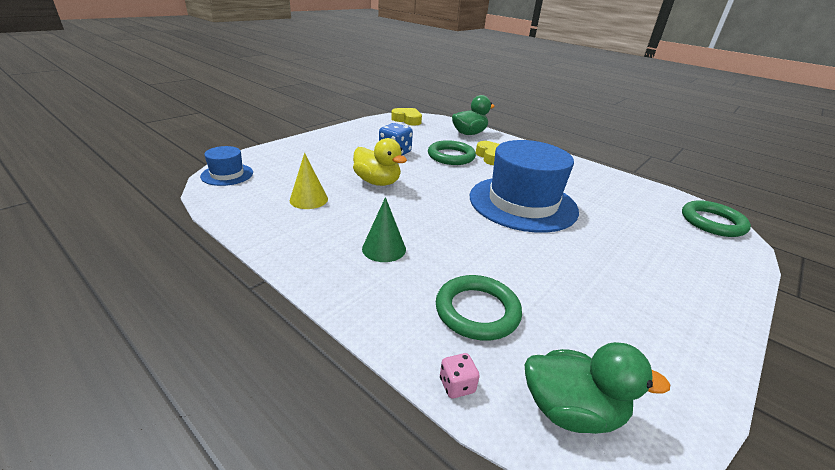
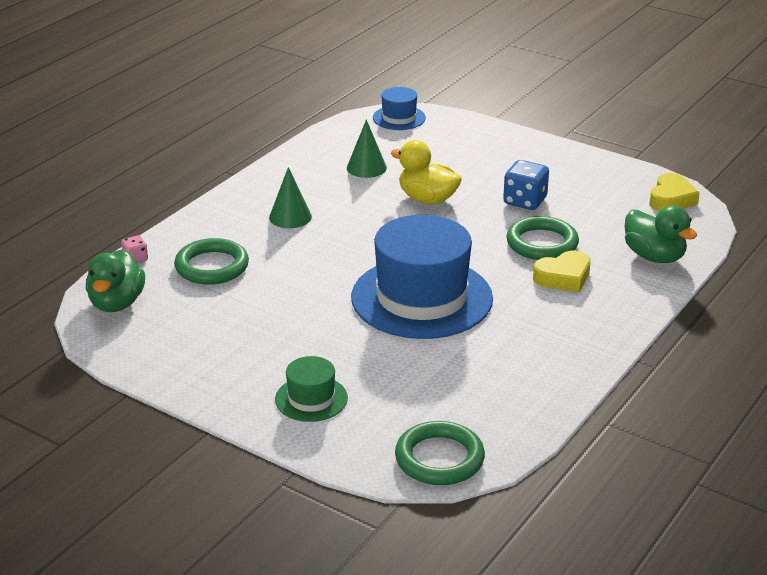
camera: 85 degrees right, 0 degrees up
(308, 199) = (366, 167): yellow cone -> green cone
(377, 182) = (427, 199): yellow duck -> yellow duck turned 90 degrees clockwise
(681, 267) = (311, 399): none -> green hat

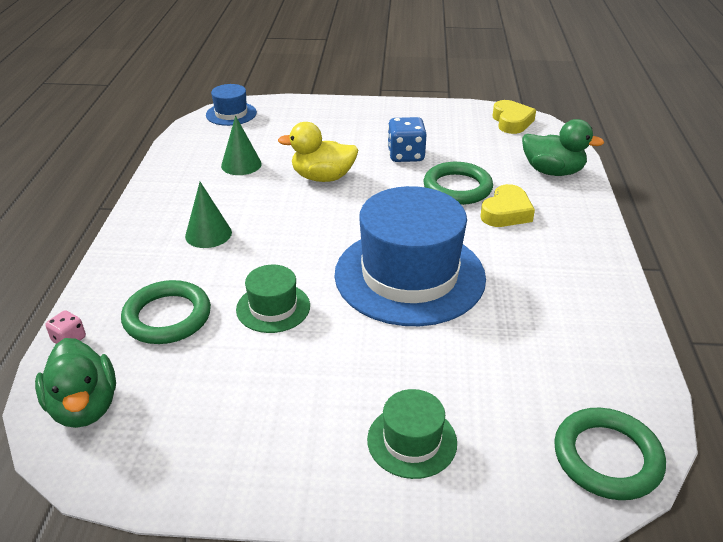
camera: 30 degrees left, 5 degrees up
(292, 285) = (273, 307): none -> green hat

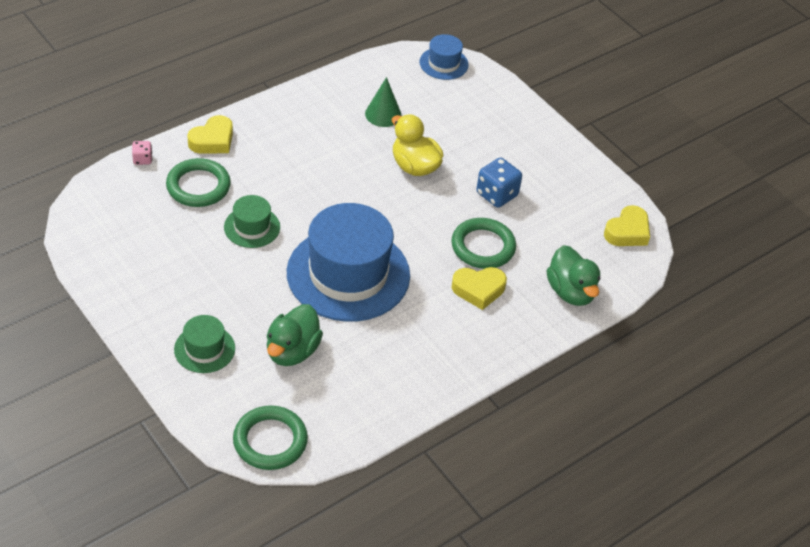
camera: 45 degrees right, 10 degrees up
(84, 407) = (106, 202): green duck -> green duck (292, 351)
(122, 274) = (212, 140): none -> yellow heart
(208, 234) = (289, 151): green cone -> none

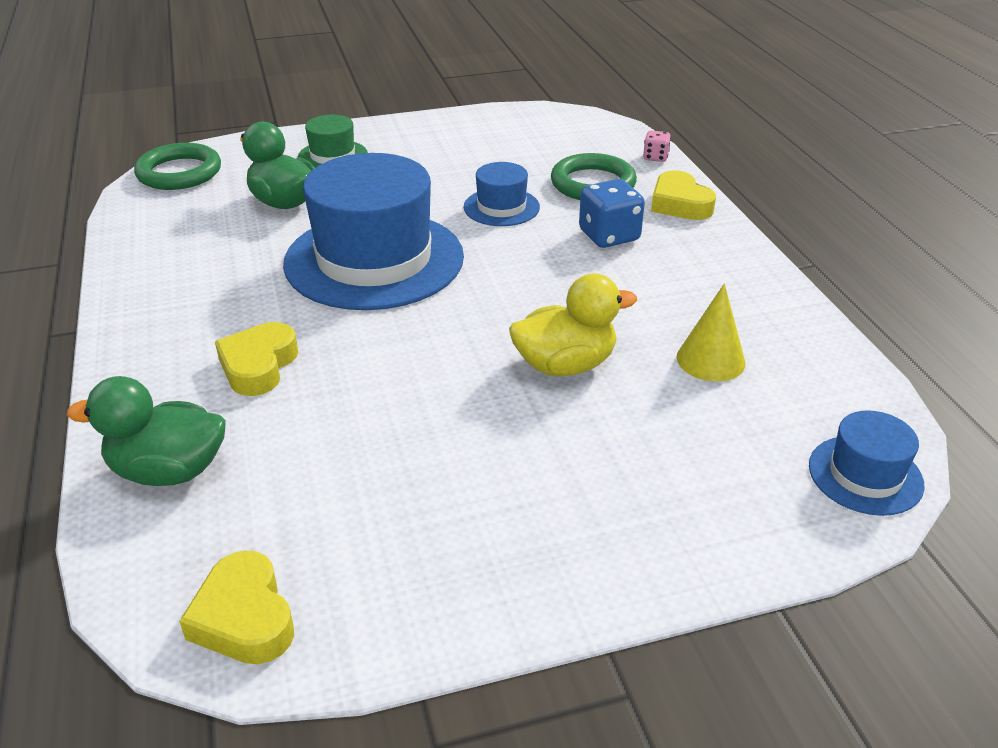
camera: 115 degrees right, 10 degrees down
(252, 227) = (501, 207): green hat -> blue hat
(383, 114) = (710, 360): green cone -> yellow cone
(483, 247) = (341, 394): green ring -> none
(496, 194) = (453, 445): blue dice -> blue dice (609, 236)

